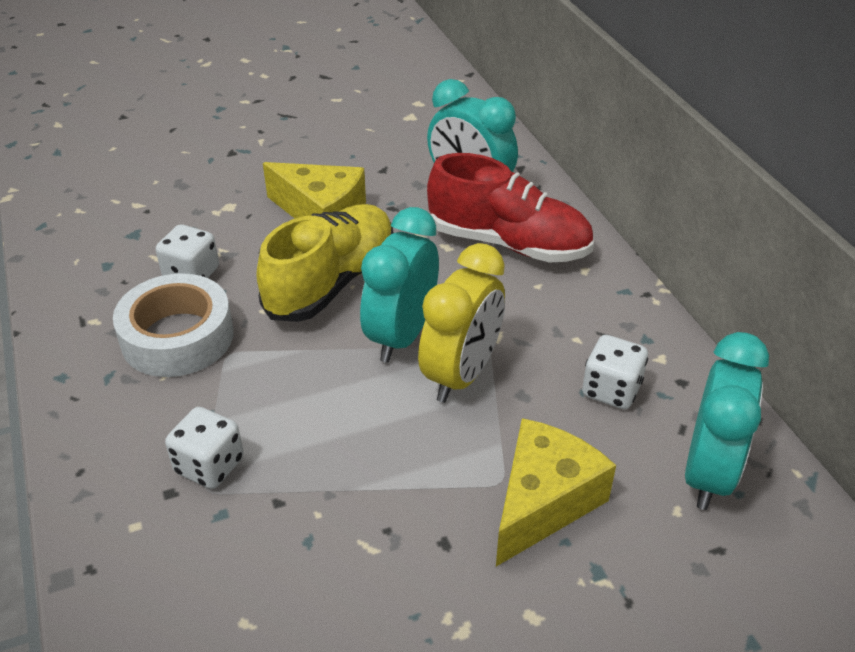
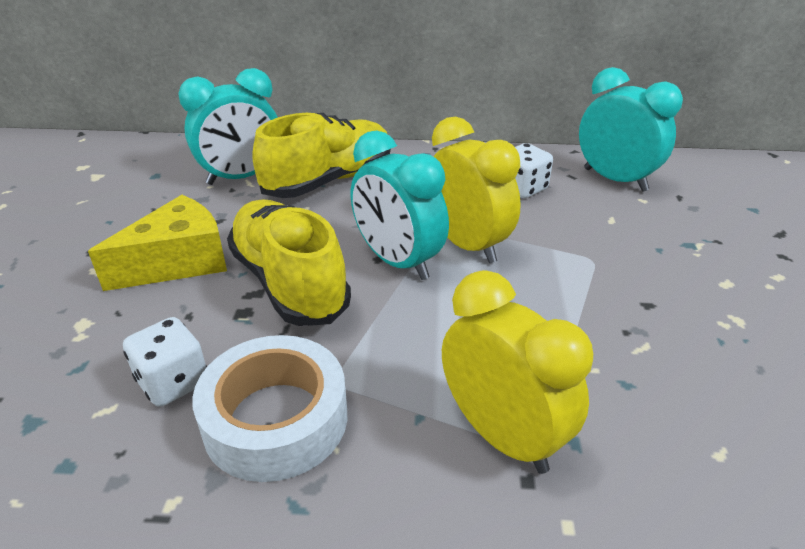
camera: 65 degrees left, 5 degrees down
(209, 466) = (502, 435): white dice -> yellow clock
(509, 243) = (329, 180): red shoe -> yellow shoe
(543, 502) = (620, 247): yellow cheese -> none

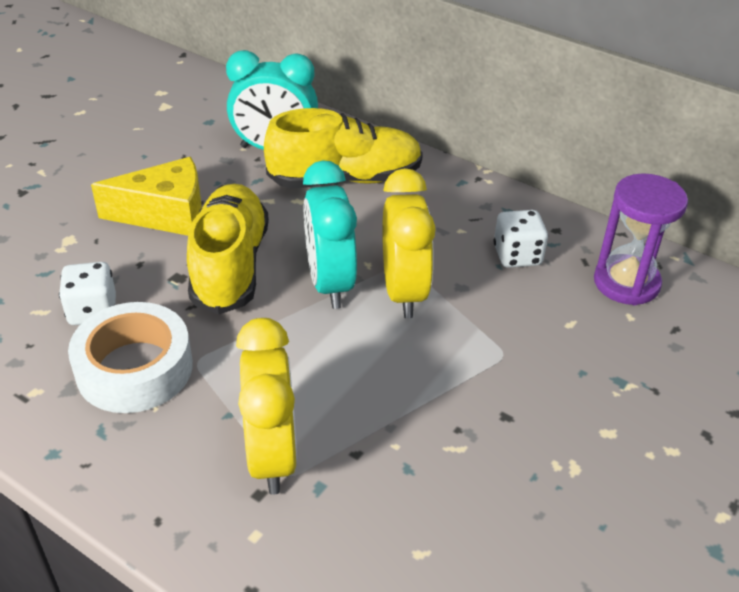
camera: 30 degrees right, 5 degrees up
(615, 180) = (626, 283): turquoise clock -> purple hourglass

